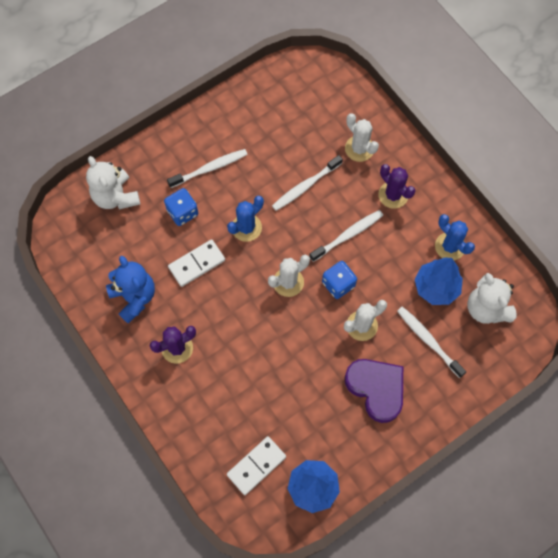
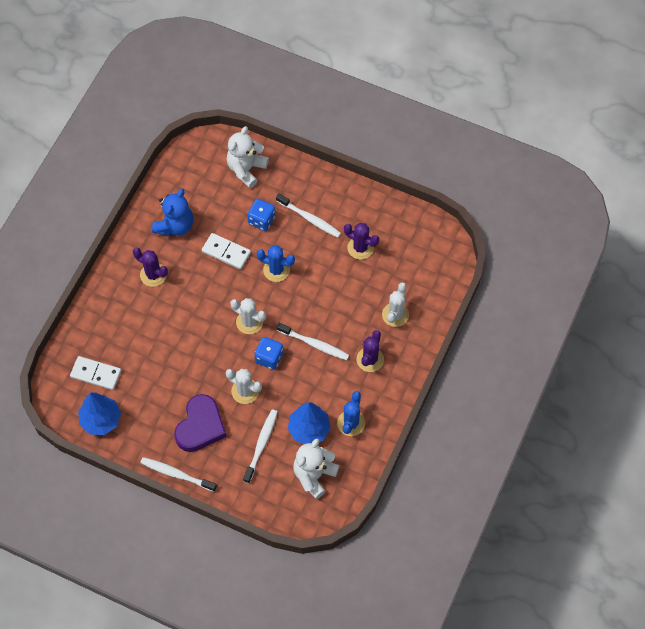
camera: 60 degrees right, 5 degrees down
(270, 141) = (360, 248): none -> purple cactus
(305, 186) = (337, 293): white toothbrush -> white toothbrush (176, 474)

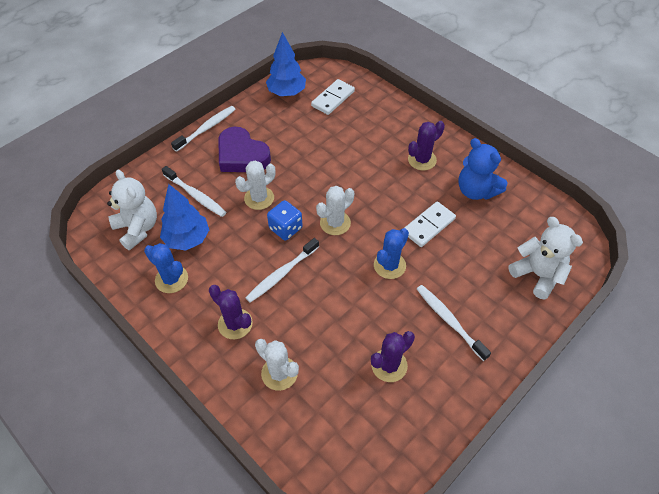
camera: 110 degrees right, 10 degrees down
(261, 220) = (461, 270): blue dice -> none
(309, 218) = (449, 321): white toothbrush -> white toothbrush turned 90 degrees clockwise

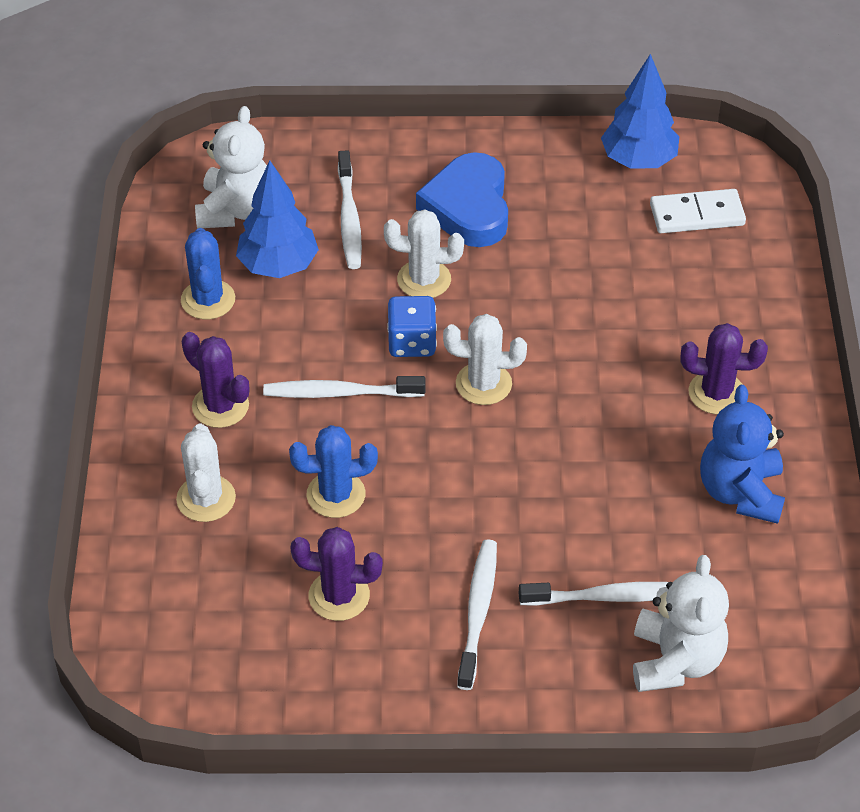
camera: 45 degrees right, 5 degrees down
(206, 128) = (464, 137): white toothbrush -> white toothbrush (610, 597)
(235, 324) = (220, 406): purple cactus -> purple cactus turned 45 degrees counterclockwise
(242, 155) = (468, 207): purple heart -> blue heart
(389, 265) = (487, 489): blue cactus -> blue cactus (336, 495)
(428, 226) = (606, 483): white domino -> none

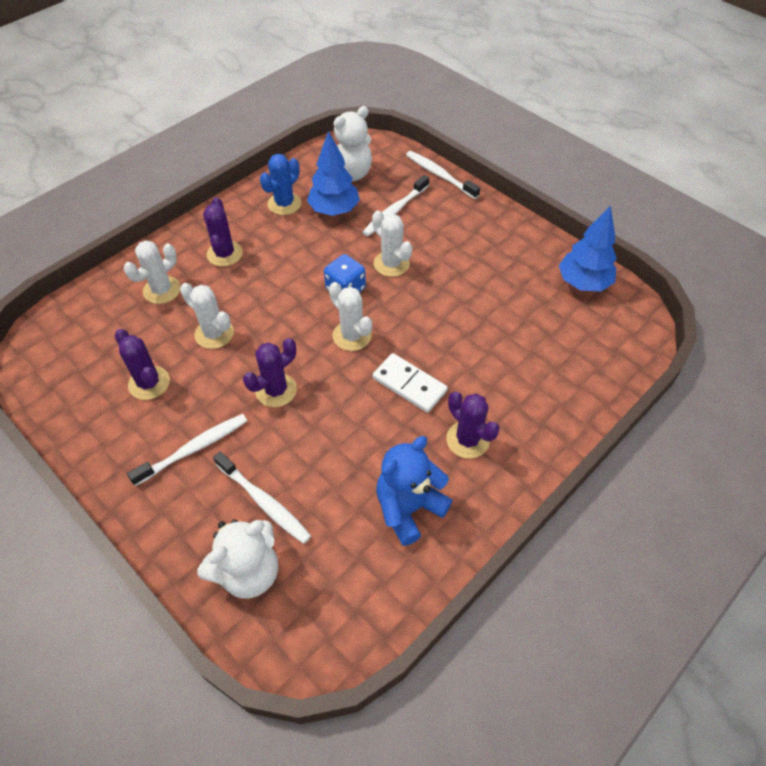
camera: 45 degrees right, 5 degrees up
(336, 495) = (214, 334): blue cactus -> white cactus
(340, 393) = (281, 288): white toothbrush -> white toothbrush (439, 175)
(468, 207) = (459, 245): blue heart -> none
(481, 495) = (276, 390): none -> purple cactus
(697, 215) = (581, 334): white domino -> white domino (409, 385)

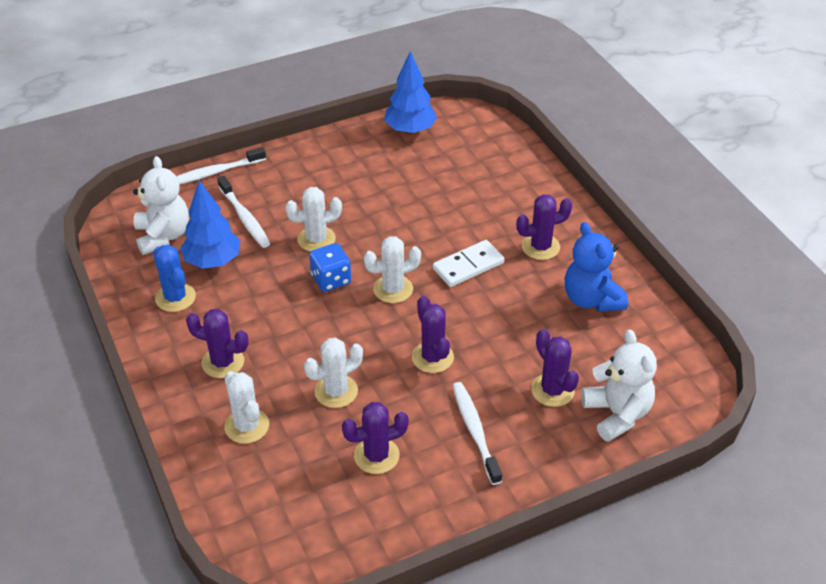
camera: 70 degrees left, 10 degrees down
(264, 502) = (552, 390): white toothbrush -> purple cactus

